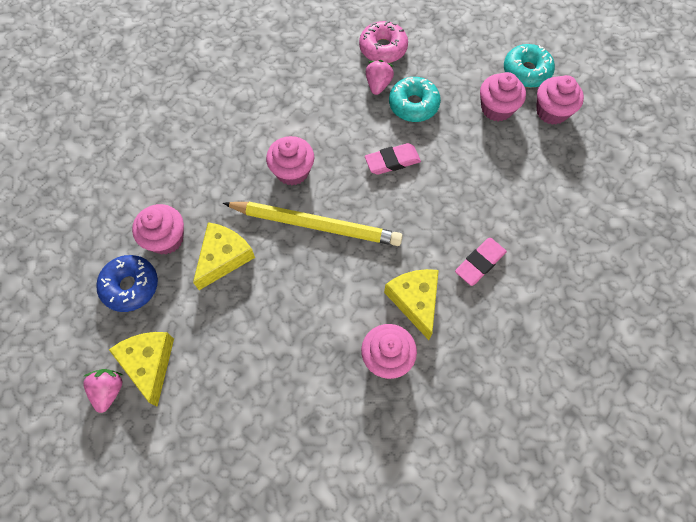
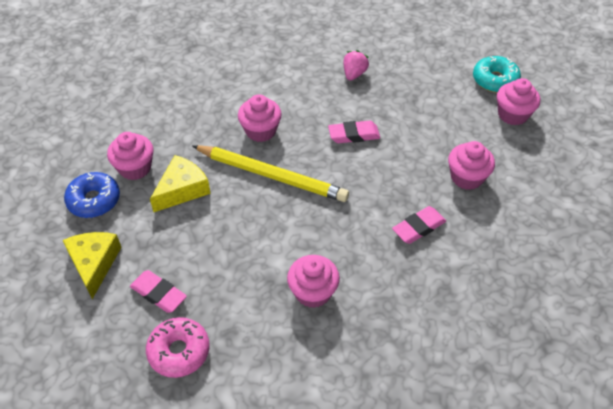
camera: 10 degrees right, 15 degrees down
(109, 390) = (53, 280): pink strawberry -> none
(227, 387) = (158, 294): none -> pink eraser
(383, 48) = (365, 47): pink donut -> pink donut (179, 351)
(413, 105) = (383, 93): turquoise donut -> none
(415, 301) = (350, 249): yellow cheese -> none
(496, 108) = (460, 106): pink cupcake -> pink cupcake (466, 177)

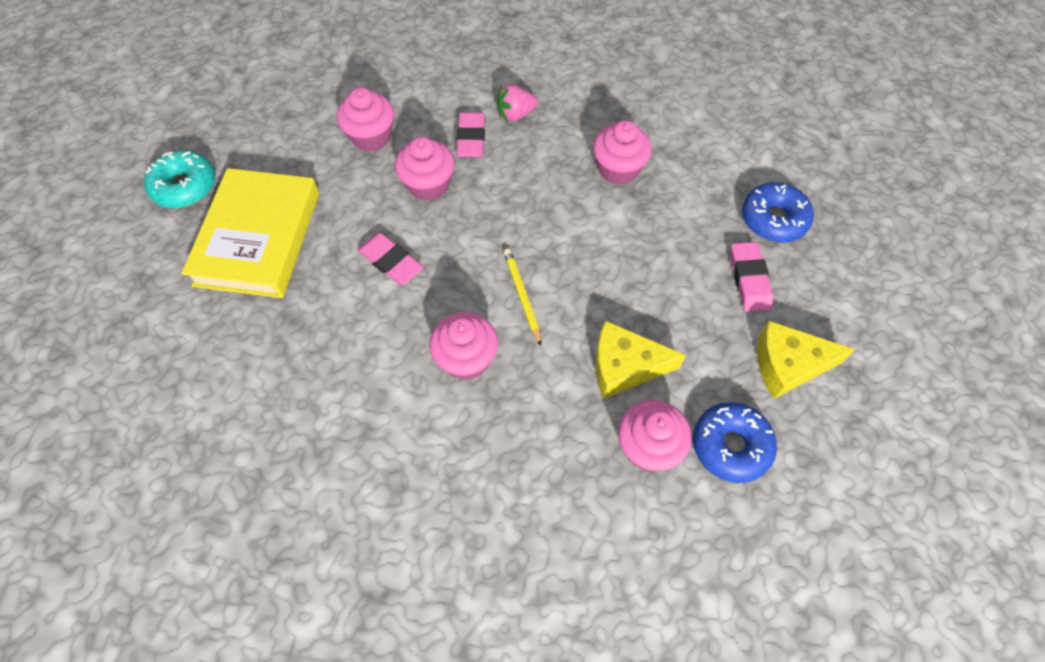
camera: 130 degrees left, 10 degrees up
(94, 264) = (788, 365): yellow cheese -> yellow cheese turned 45 degrees clockwise
(179, 351) = (773, 219): pink donut -> blue donut
(272, 175) = (522, 296): yellow pencil -> yellow pencil, size x0.48
(354, 74) = (277, 330): pink strawberry -> pink strawberry (515, 114)
(418, 227) = (471, 138): pink eraser -> pink eraser turned 75 degrees clockwise
(425, 92) = (258, 238): none -> yellow book
(513, 114) = (239, 145): pink cupcake -> pink cupcake (428, 184)

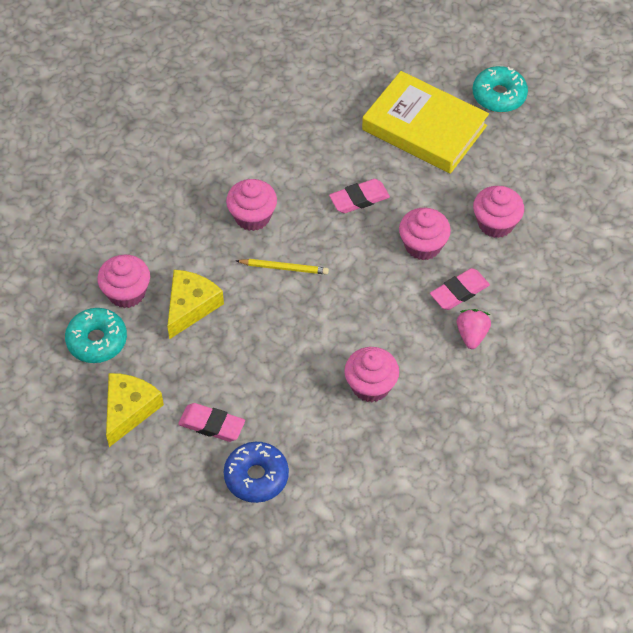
camera: 115 degrees right, 5 degrees down
(471, 138) = (459, 292): pink eraser -> pink eraser turned 60 degrees counterclockwise
(730, 446) = (97, 341): blue donut -> turquoise donut

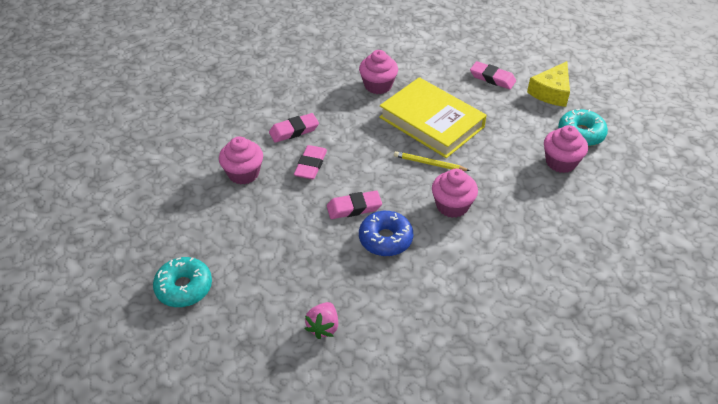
camera: 170 degrees left, 10 degrees down
(190, 306) = (507, 147): yellow cheese -> none
(256, 476) = (463, 51): blue donut -> blue donut (385, 239)
(423, 245) = (310, 165): pink cupcake -> pink eraser
(424, 128) = (272, 264): yellow book -> yellow book (431, 122)
(472, 335) = (296, 104): pink strawberry -> pink strawberry (323, 327)

